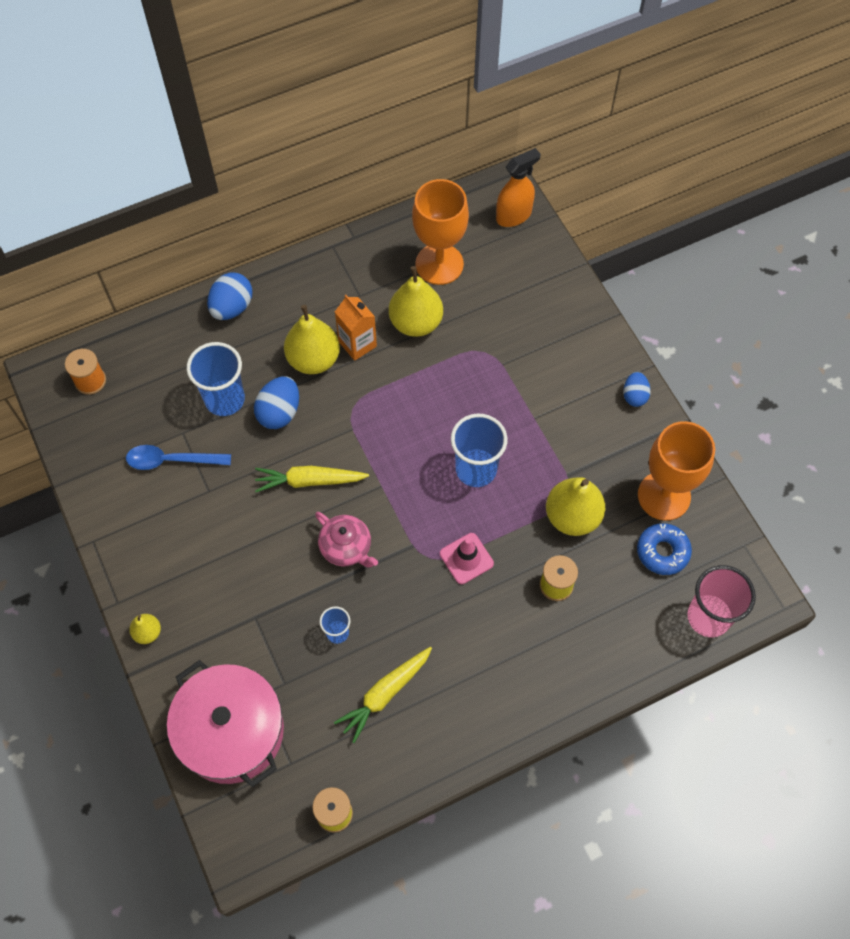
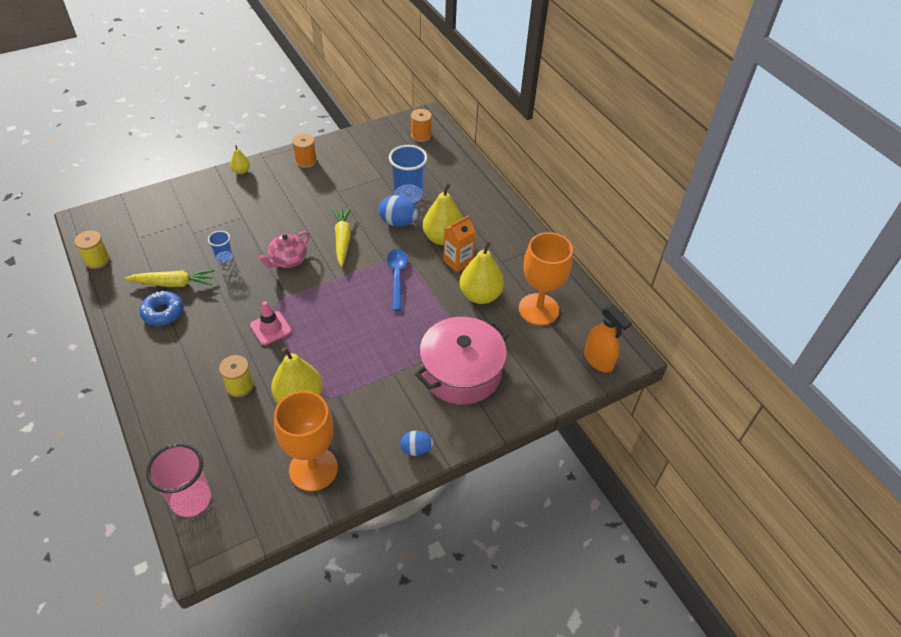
camera: 85 degrees right, 15 degrees down
(133, 540) = (306, 161): none -> orange spool
(171, 460) = (362, 174): blue spoon -> blue spoon (397, 277)
(231, 731) = (167, 210): pink pot -> pink pot (461, 372)
(232, 307) = (483, 195): blue egg -> none
(385, 694) = (173, 283): yellow carrot -> yellow carrot turned 135 degrees clockwise
(476, 469) = (347, 334): blue cup -> none
(662, 552) = (259, 465): blue donut -> blue donut (163, 312)

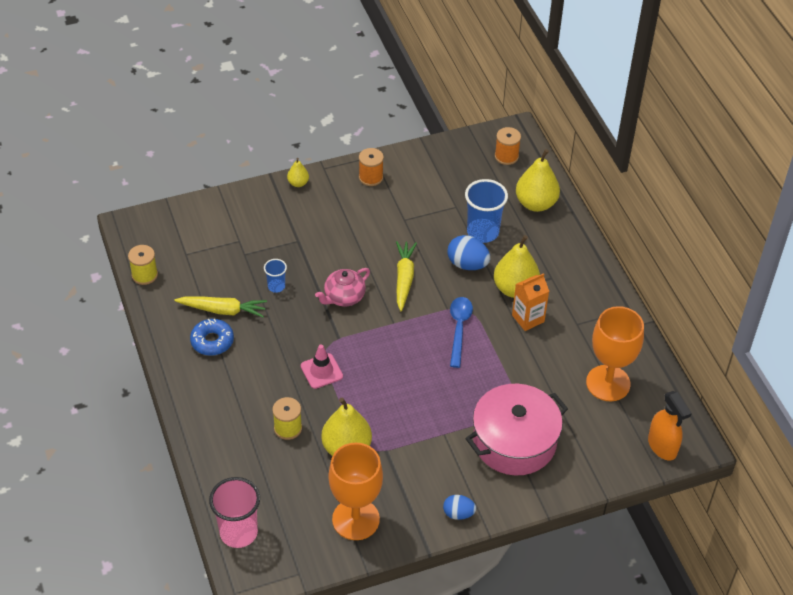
camera: 10 degrees right, 0 degrees up
(480, 295) = (547, 360): yellow pear -> yellow pear (536, 203)

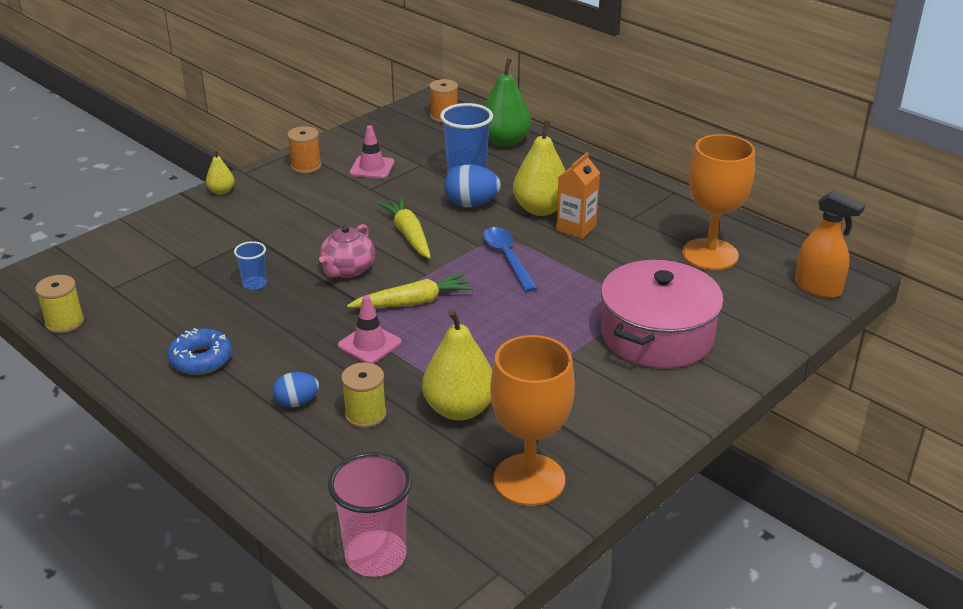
camera: 25 degrees left, 15 degrees down
(223, 310) = (197, 325): yellow carrot -> yellow carrot (413, 302)
(417, 197) = (372, 168): none -> pink traffic cone
(458, 513) = (653, 426): blue egg -> blue egg (297, 402)
(536, 203) = (505, 141): yellow pear -> green pear

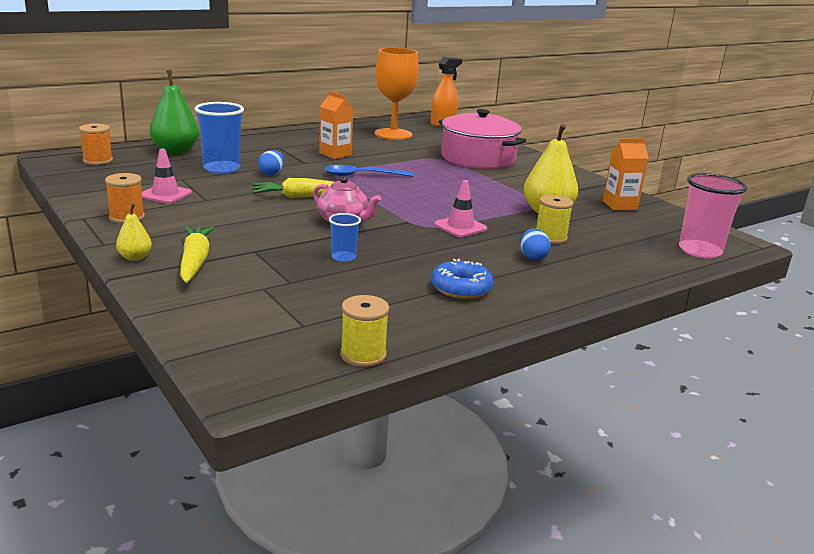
camera: 80 degrees left, 10 degrees down
(413, 302) = (407, 207): yellow carrot -> yellow carrot (195, 261)
(471, 204) = (271, 173): blue egg -> blue egg, size x0.64
(529, 480) = (619, 205): orange goblet -> orange carton
(541, 209) = (299, 158): yellow pear -> none

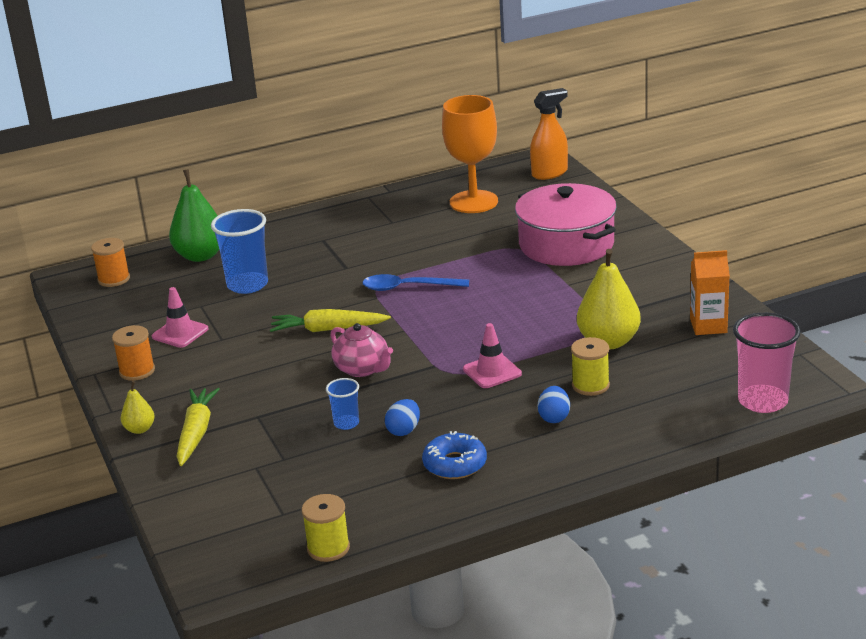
camera: 15 degrees right, 5 degrees up
(271, 173) = (302, 290): blue egg -> blue egg (404, 430)
(335, 154) = (387, 249): orange carton -> none

